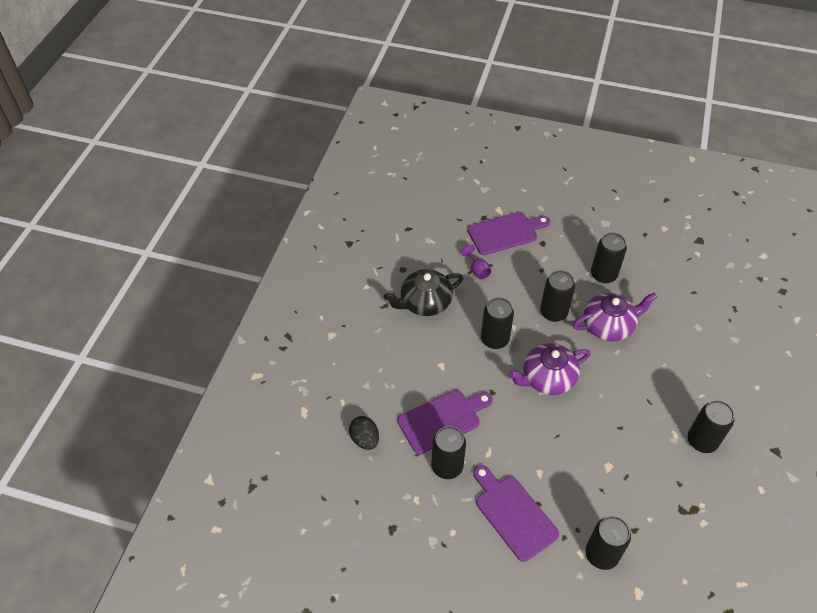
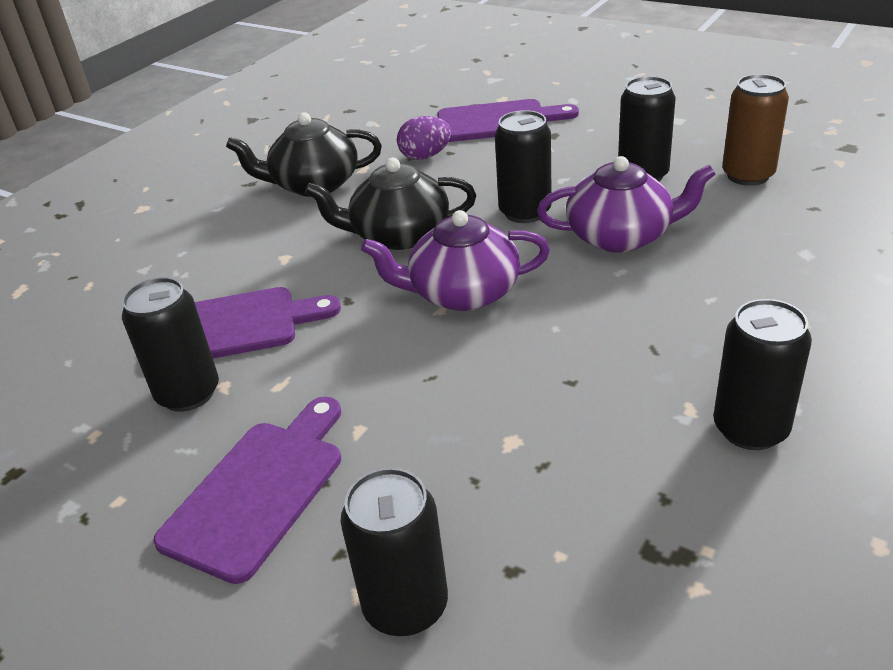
camera: 20 degrees right, 15 degrees down
(365, 439) = (80, 336): black egg -> none
(477, 270) = (425, 156): purple goblet -> purple egg
(494, 339) = (398, 235): black can -> black teapot
(513, 514) = (259, 491): purple cutting board -> purple cutting board turned 45 degrees clockwise
(656, 269) = (748, 175): none -> brown can

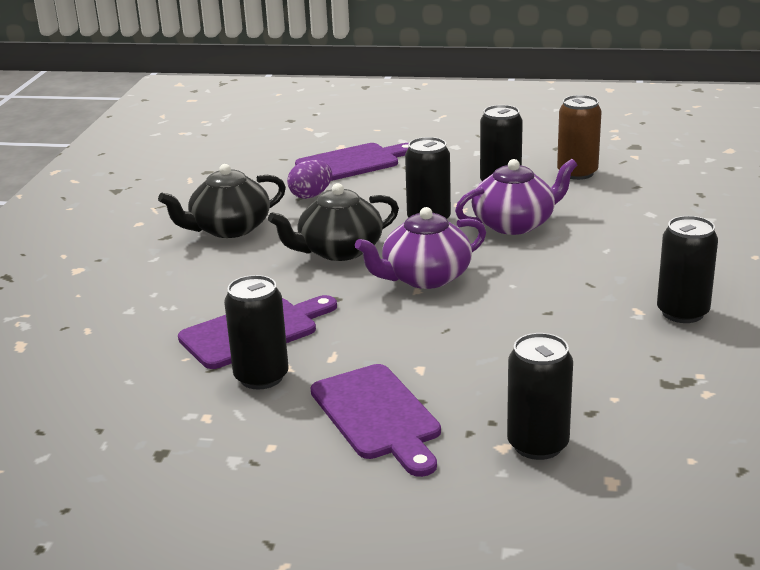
camera: 25 degrees left, 10 degrees down
(259, 491) = (378, 416): purple cutting board -> purple cutting board turned 150 degrees clockwise

